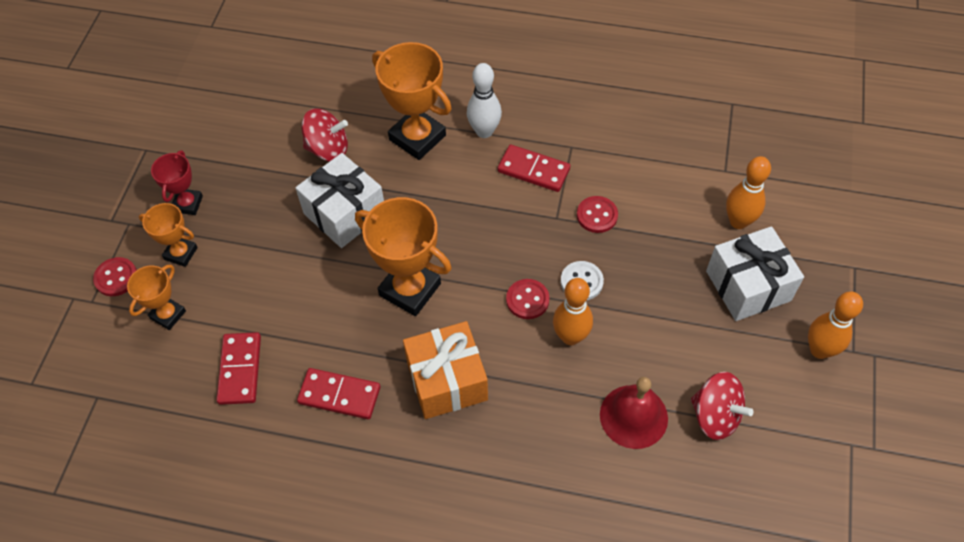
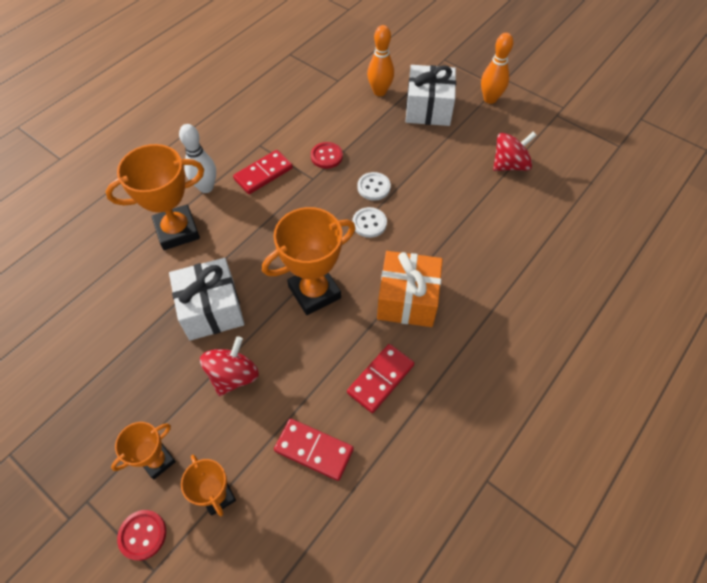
camera: 65 degrees left, 0 degrees up
(188, 204) = (106, 435): red trophy -> none
(328, 149) = (137, 297): red spinning top -> red spinning top (233, 375)
(527, 300) = (369, 223): red button -> white button
(570, 336) = (413, 212): orange bowling pin -> none
(633, 416) = (490, 205): red bell -> none

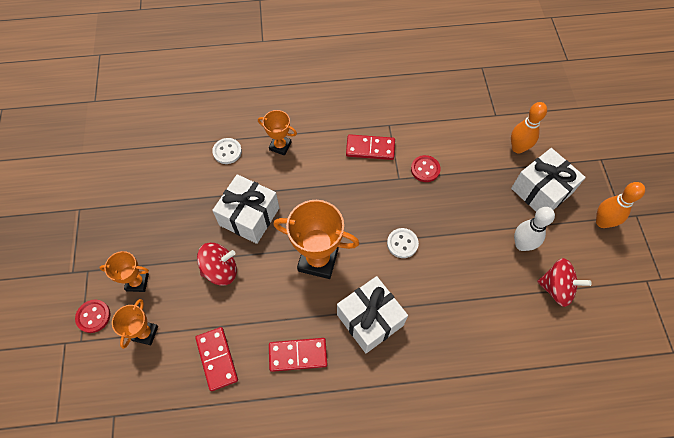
camera: 45 degrees right, 5 degrees up
(177, 231) = (280, 146): orange trophy -> orange trophy, size x0.56
(206, 187) = (325, 129): white bowling pin -> white bowling pin (522, 244)
(373, 187) = (433, 219): white button -> white button (227, 151)
(407, 300) = (370, 320): orange gift -> white gift

